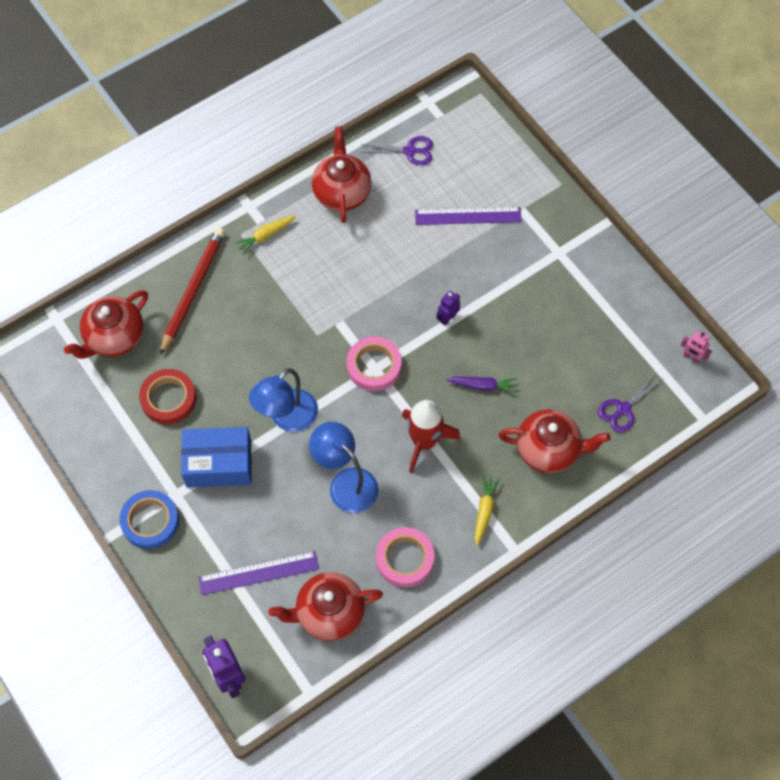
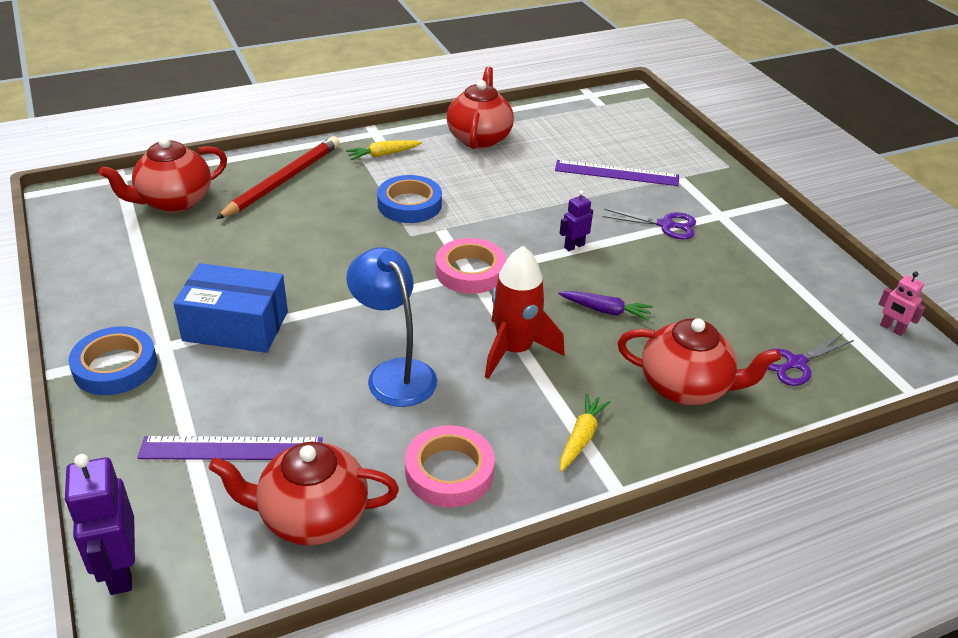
camera: 10 degrees right, 25 degrees down
(168, 399) = (206, 259): red tape -> none
(287, 418) = (343, 299): blue lamp -> none
(306, 297) = (409, 204): none -> blue tape
(410, 151) = (563, 122): purple scissors -> purple scissors (666, 225)

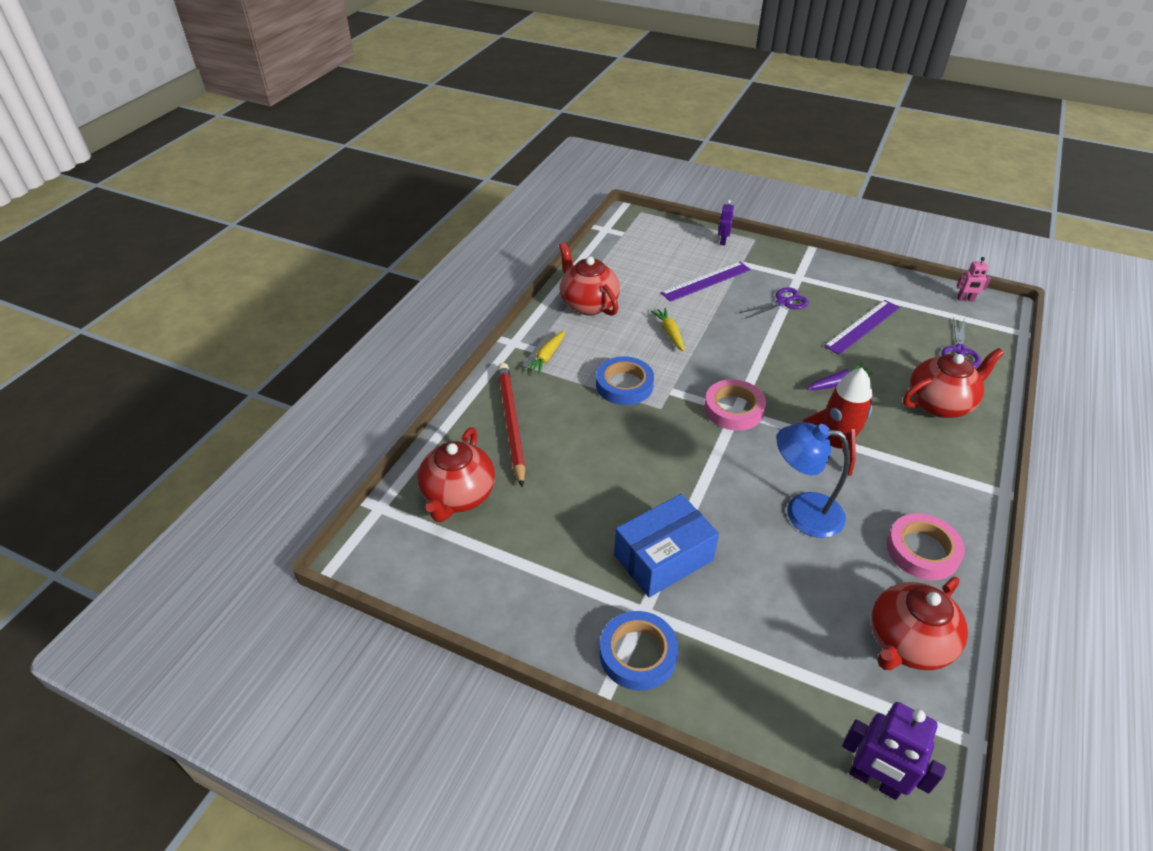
camera: 40 degrees left, 5 degrees up
(231, 448) = (800, 642): purple ruler -> purple ruler (862, 326)
(574, 246) = (760, 350): purple robot -> purple robot (722, 241)
(581, 437) = (943, 474): yellow carrot -> yellow carrot (669, 333)

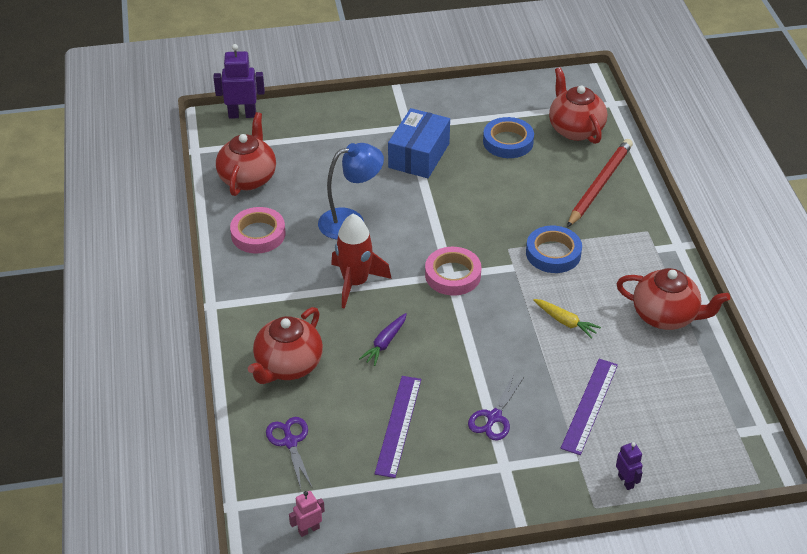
camera: 145 degrees right, 0 degrees up
(511, 423) = (599, 185): red pencil -> red pencil turned 105 degrees counterclockwise
(547, 357) = (637, 247): yellow carrot -> none
(638, 654) = (394, 108): blue tape -> blue tape (508, 142)

